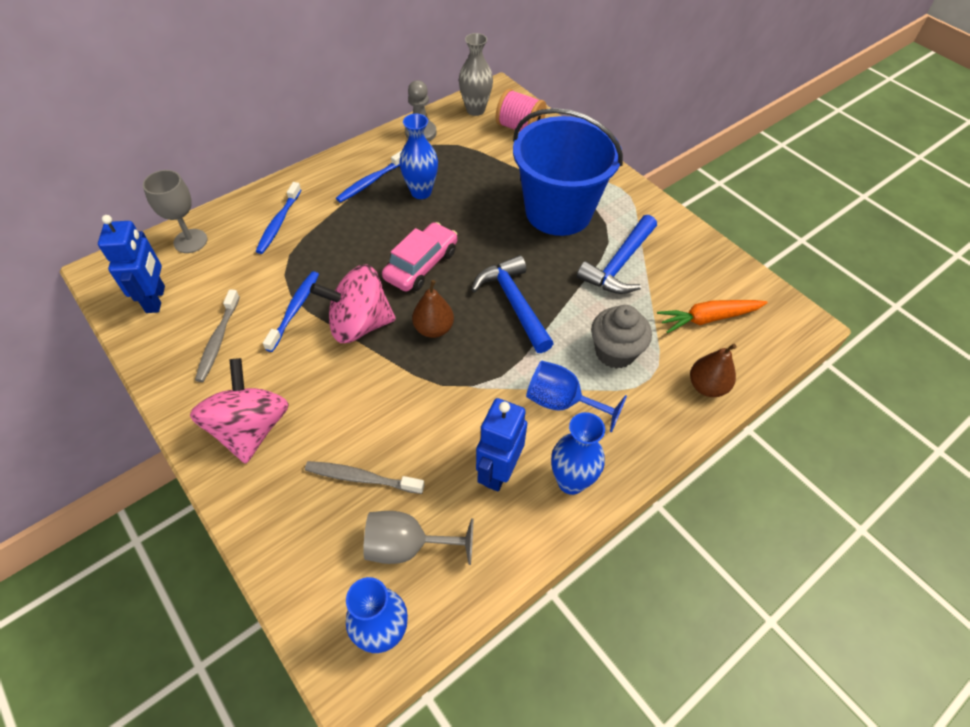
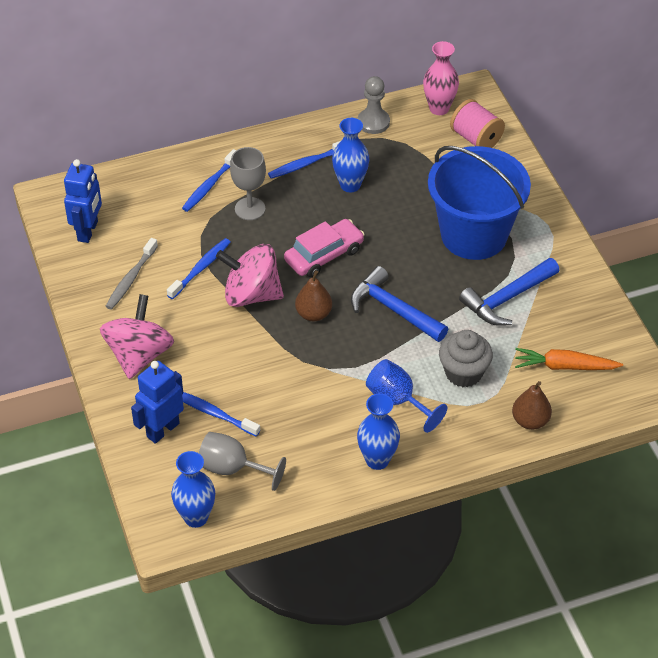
camera: 20 degrees right, 5 degrees down
(190, 241) = (128, 185): grey goblet -> grey goblet (250, 209)
(361, 478) = (214, 413): grey toothbrush -> blue toothbrush
(475, 110) = (439, 108): grey vase -> pink vase
(498, 471) = (322, 437): blue robot -> blue robot (162, 430)
(514, 303) = (393, 309): blue hammer -> blue hammer turned 45 degrees counterclockwise

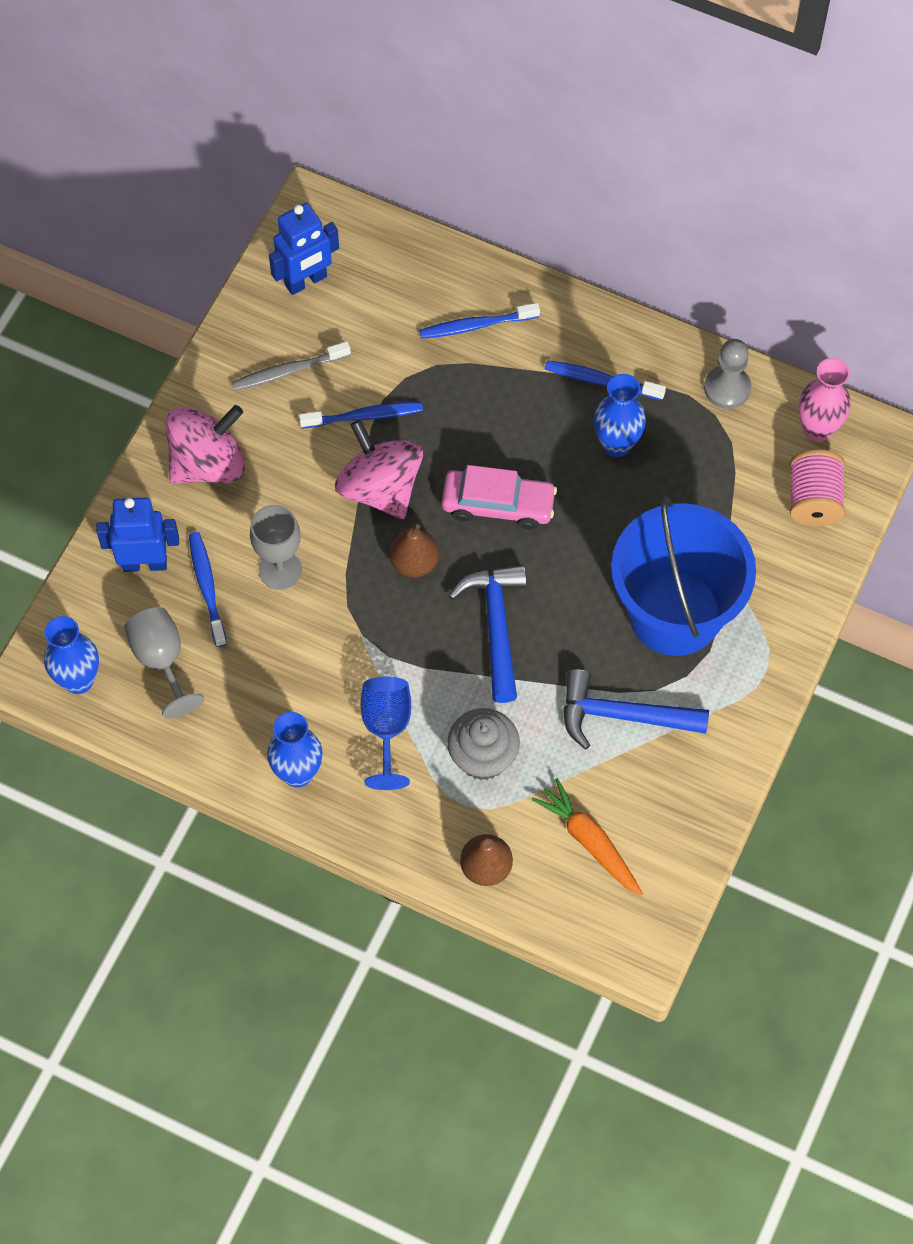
camera: 45 degrees right, 15 degrees up
(250, 209) = (485, 387): grey goblet -> grey goblet (280, 570)

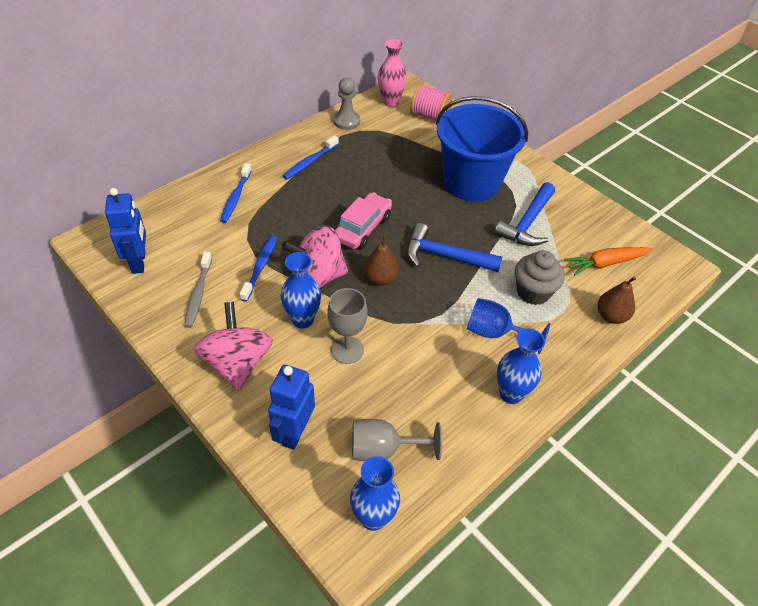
camera: 70 degrees left, 15 degrees down
(207, 587) = (337, 398): blue toothbrush -> none
(616, 444) = (354, 169): blue vase -> blue vase (302, 320)

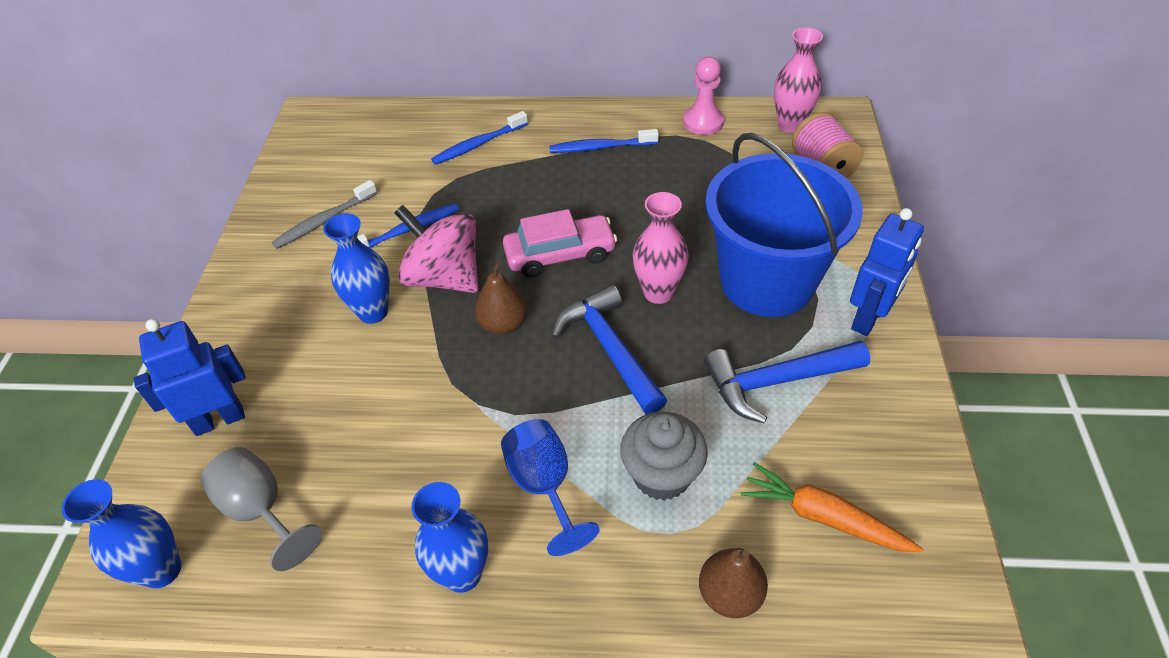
camera: 50 degrees right, 0 degrees up
(139, 262) = (319, 159): blue robot -> blue robot (868, 319)
(237, 363) = (266, 312): pink spinning top -> none
(346, 121) = (703, 122): grey pawn -> pink pawn
(347, 350) = (369, 376): grey goblet -> none
(432, 217) = (658, 292): none -> pink vase

